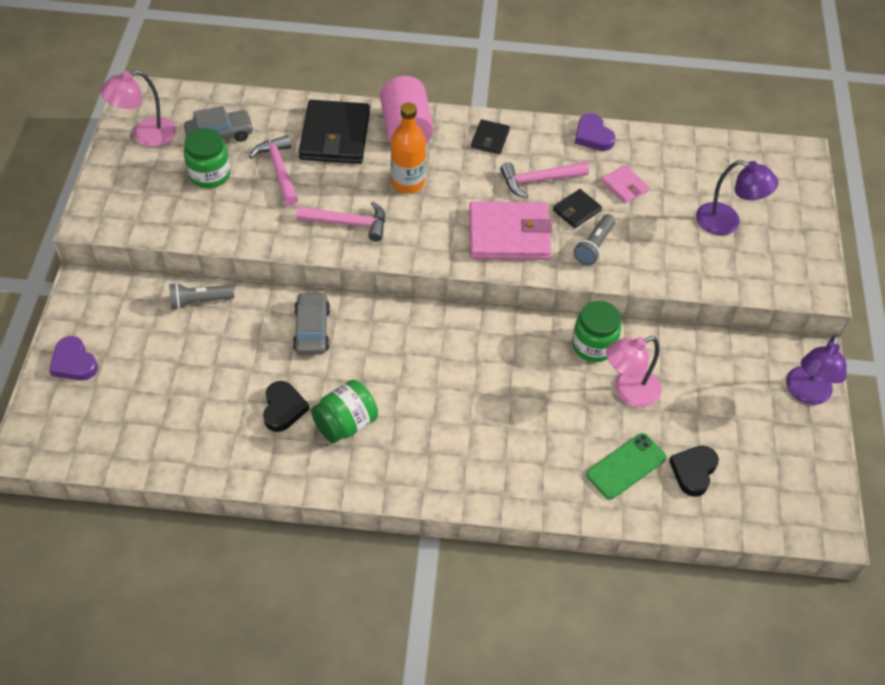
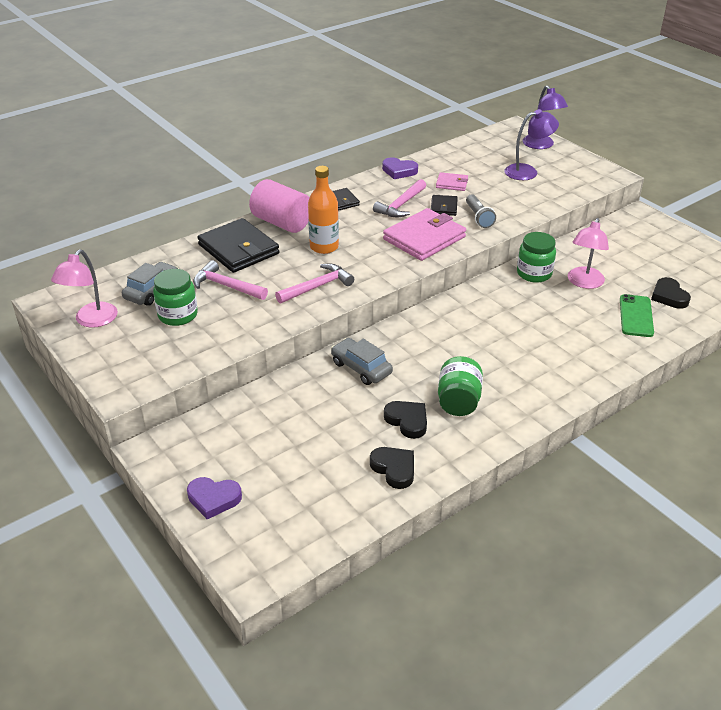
camera: 40 degrees left, 15 degrees down
(199, 301) = (258, 402): grey flashlight -> none
(219, 443) = (394, 469): none -> black heart
(806, 394) = (662, 231): purple lamp -> purple lamp (541, 145)

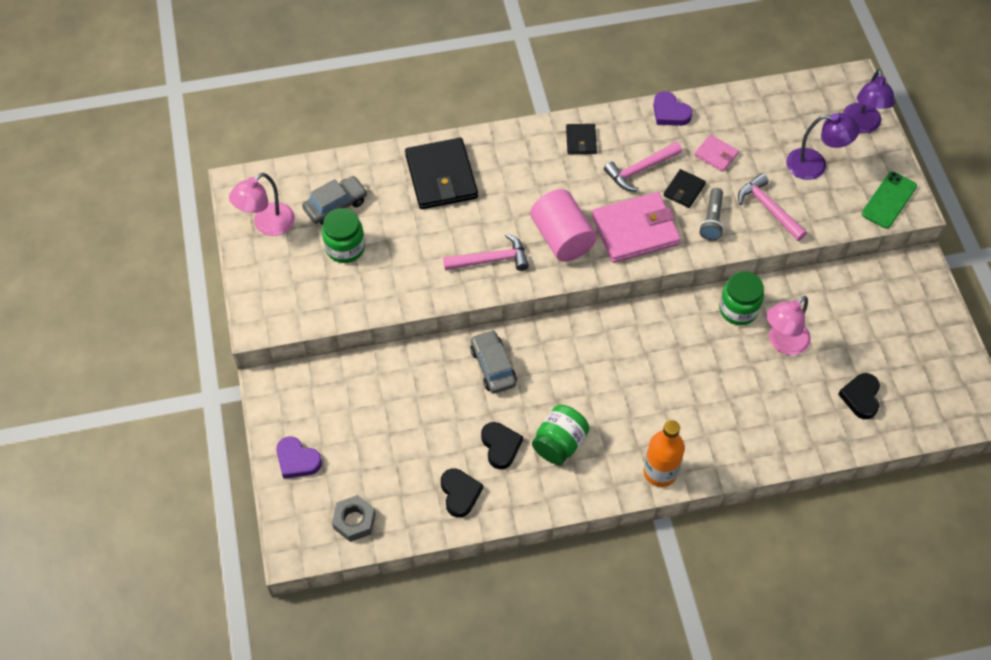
camera: 25 degrees right, 20 degrees up
(226, 286) = (406, 225): pink hammer -> pink hammer (768, 208)
(282, 223) = (502, 152): pink cylinder -> pink cylinder (562, 238)
(303, 528) = (354, 521): none -> grey nut
(324, 247) = (526, 205): orange bottle -> orange bottle (660, 472)
(636, 316) = (805, 409): green phone -> green phone (889, 200)

